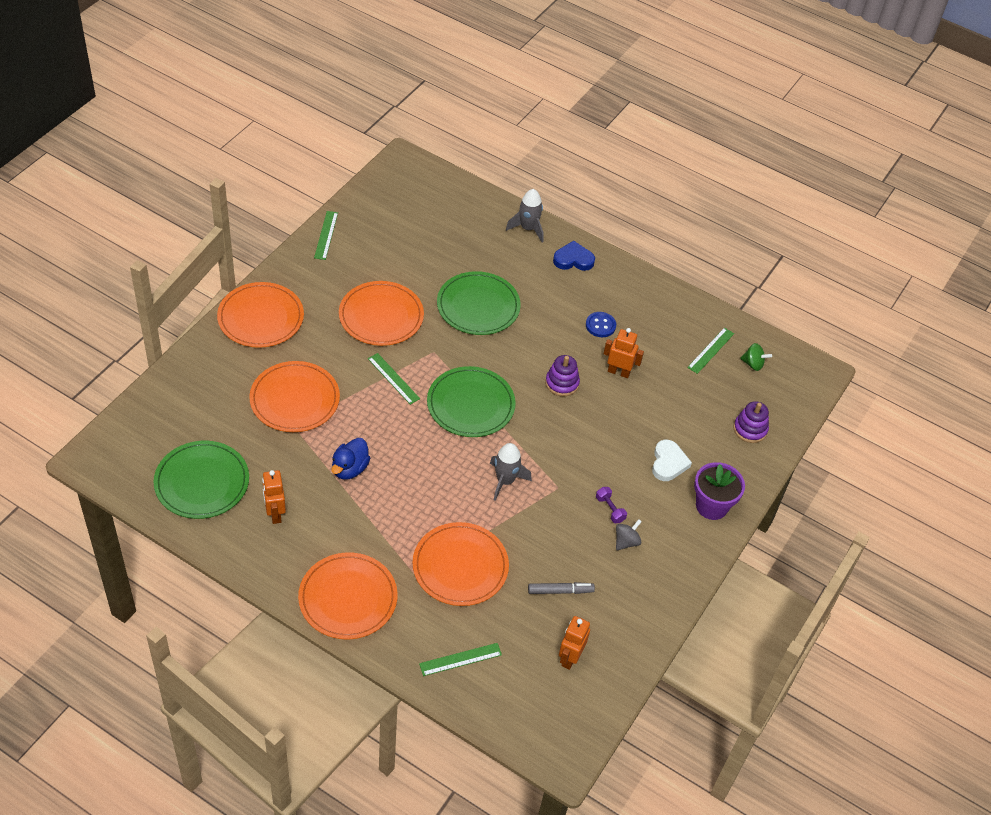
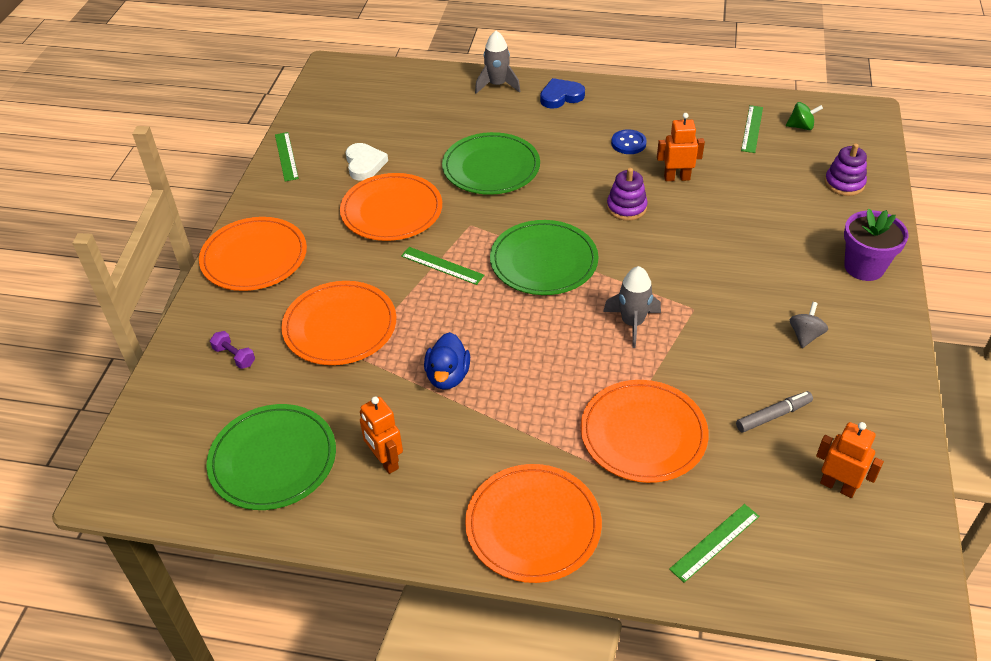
camera: 15 degrees left, 5 degrees down
(570, 658) = (838, 486): orange robot -> orange robot turned 120 degrees clockwise
(610, 509) = (764, 309): purple dumbbell -> purple dumbbell (234, 356)
(668, 463) = (789, 242): white heart -> white heart (364, 164)

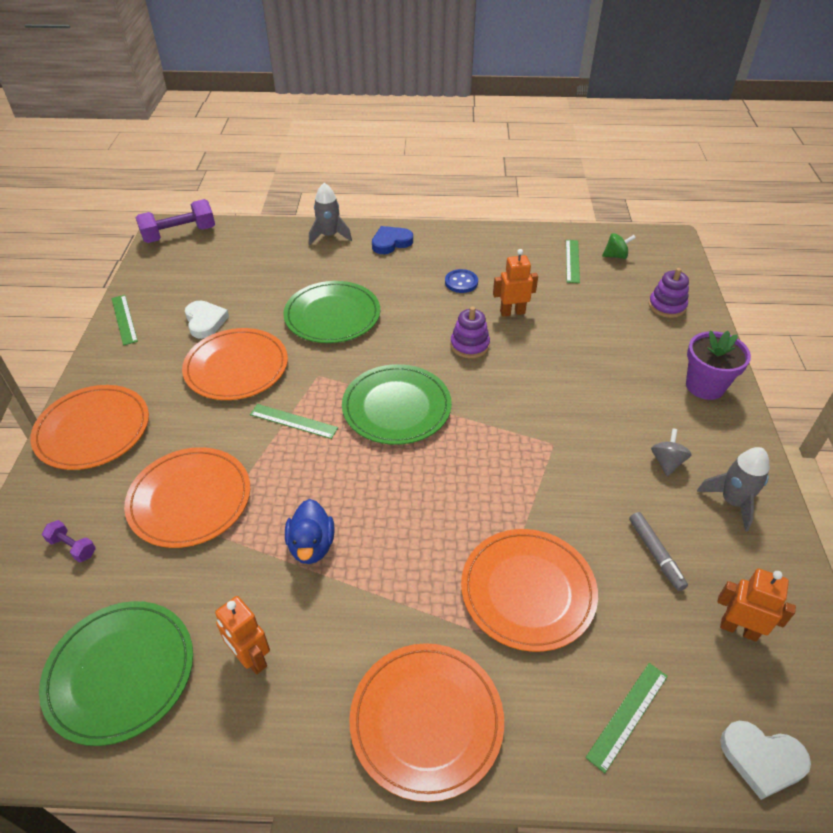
camera: 10 degrees left, 0 degrees up
(344, 74) = (179, 234): none -> purple dumbbell
(632, 323) = (495, 465): grey rocket -> grey rocket (732, 502)
(773, 415) = (655, 554): grey marker -> grey marker turned 105 degrees clockwise
(830, 590) = (762, 759): none -> white heart

